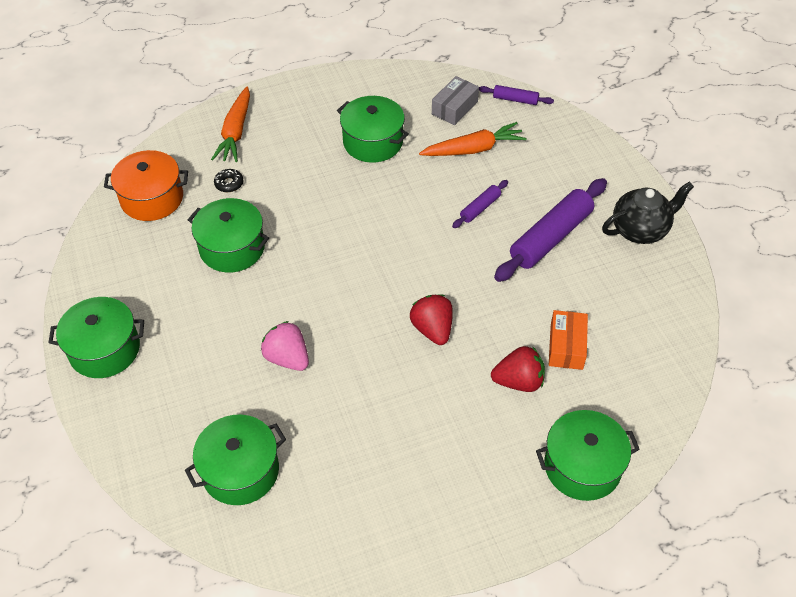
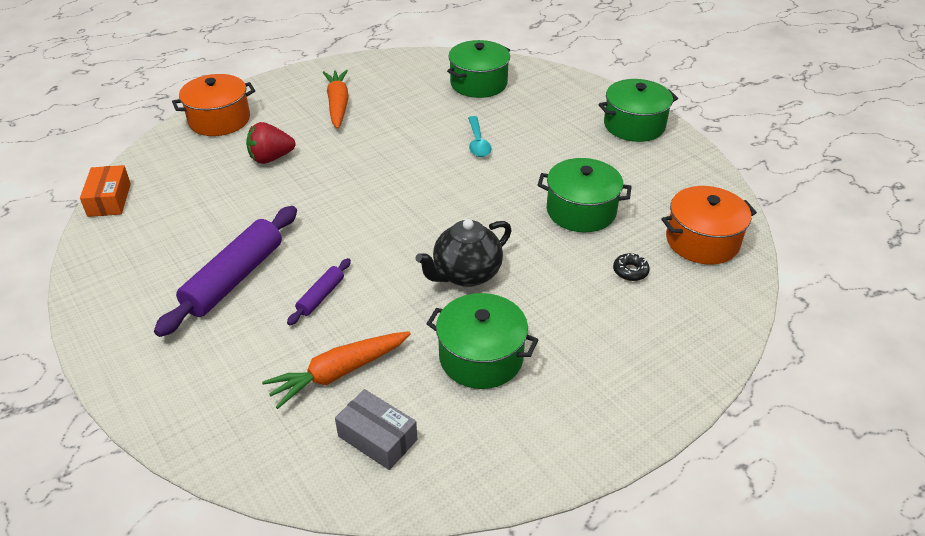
camera: 165 degrees right, 10 degrees down
(236, 132) = (670, 336): orange carrot -> orange carrot (338, 105)
(287, 358) = (478, 143): pink strawberry -> turquoise spoon
(432, 329) = (354, 180): red strawberry -> none
(454, 108) = (377, 438): grey box -> grey box turned 75 degrees counterclockwise
(515, 100) = (281, 474): purple rolling pin -> none
(566, 346) = (225, 187): orange box -> orange box (109, 200)
(582, 466) = (219, 120): green pot -> orange pot
(640, 230) = (122, 305): black teapot -> black teapot (466, 274)

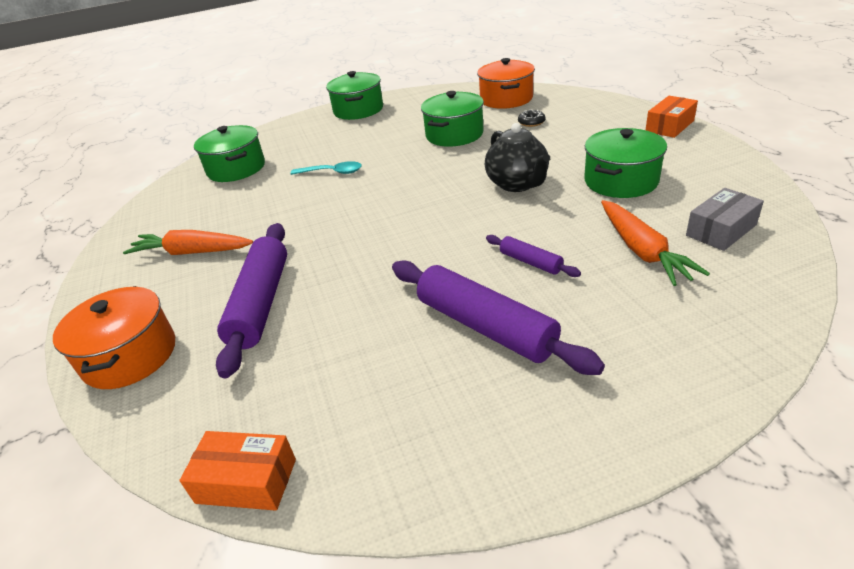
camera: 70 degrees left, 5 degrees down
(271, 158) = (261, 303): red strawberry -> purple rolling pin
(647, 408) = (669, 126): none -> orange box

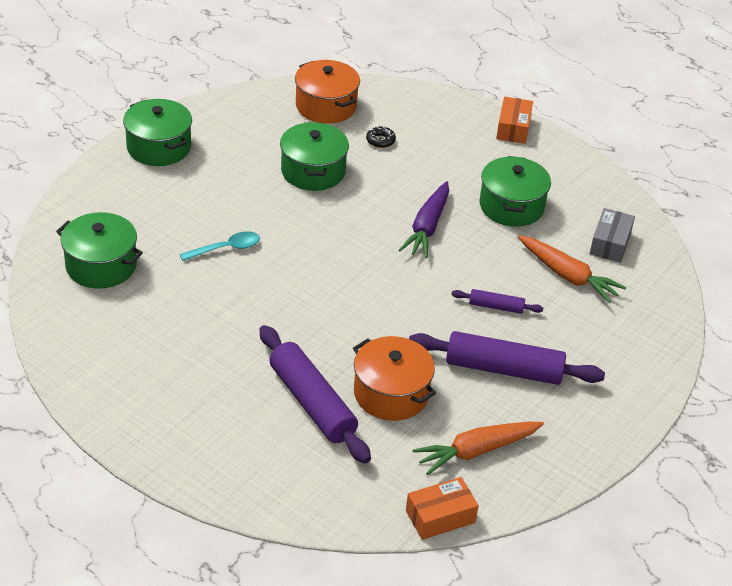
camera: 40 degrees left, 5 degrees up
(130, 356) = (250, 478): orange pot -> orange pot (391, 393)
(192, 252) = (183, 376): orange carrot -> orange carrot (477, 451)
(518, 184) = (427, 227): black teapot -> purple carrot

